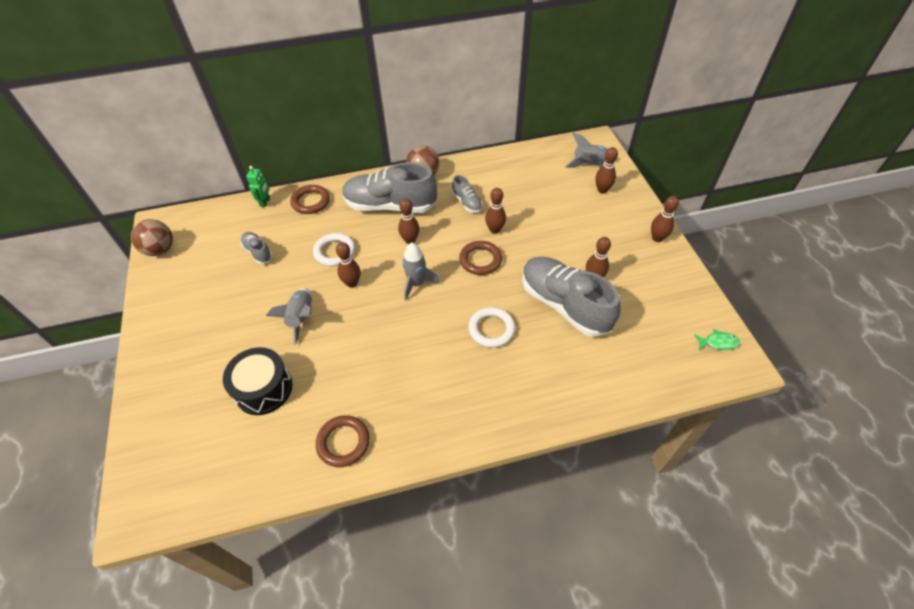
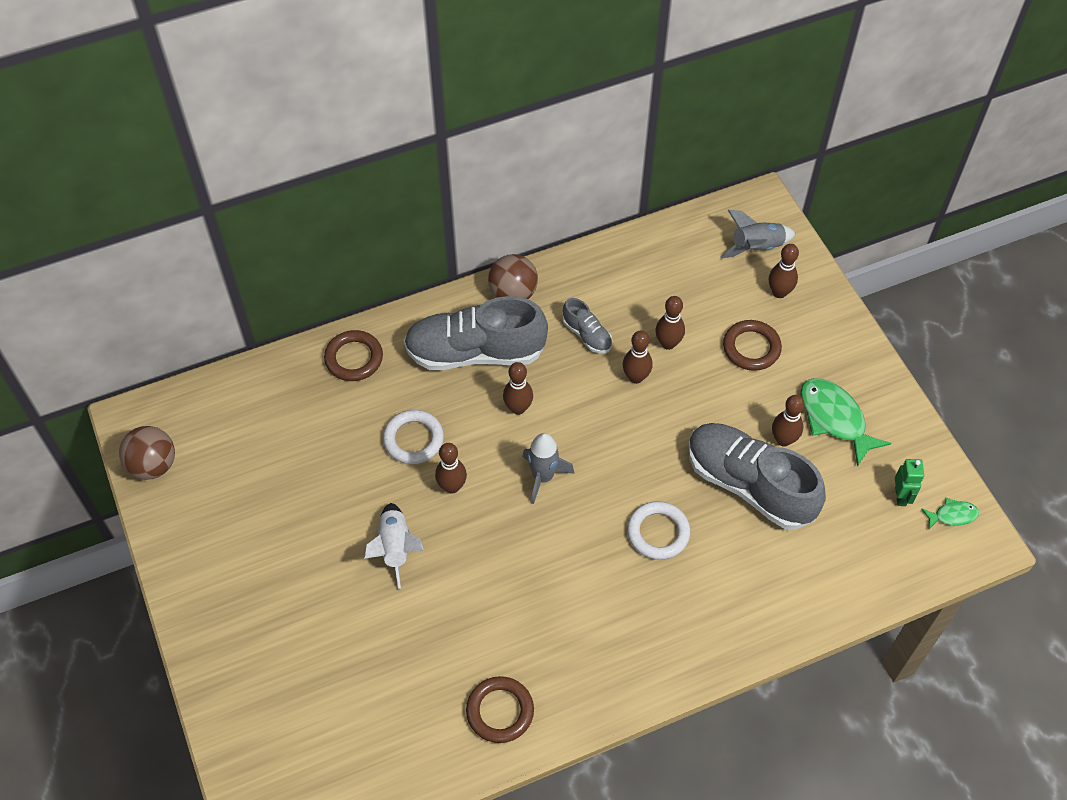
camera: 10 degrees left, 5 degrees up
(258, 252) = (301, 453): grey shoe -> none
(263, 388) = (375, 655): black drum -> none
(265, 202) = (285, 366): green robot -> green robot (900, 496)
(301, 318) = (395, 548): grey rocket -> white rocket
(480, 260) = (624, 429): brown ring -> brown ring (751, 348)
(633, 269) = (834, 419): none -> green fish
(657, 238) = (863, 366): brown bowling pin -> brown bowling pin (668, 343)

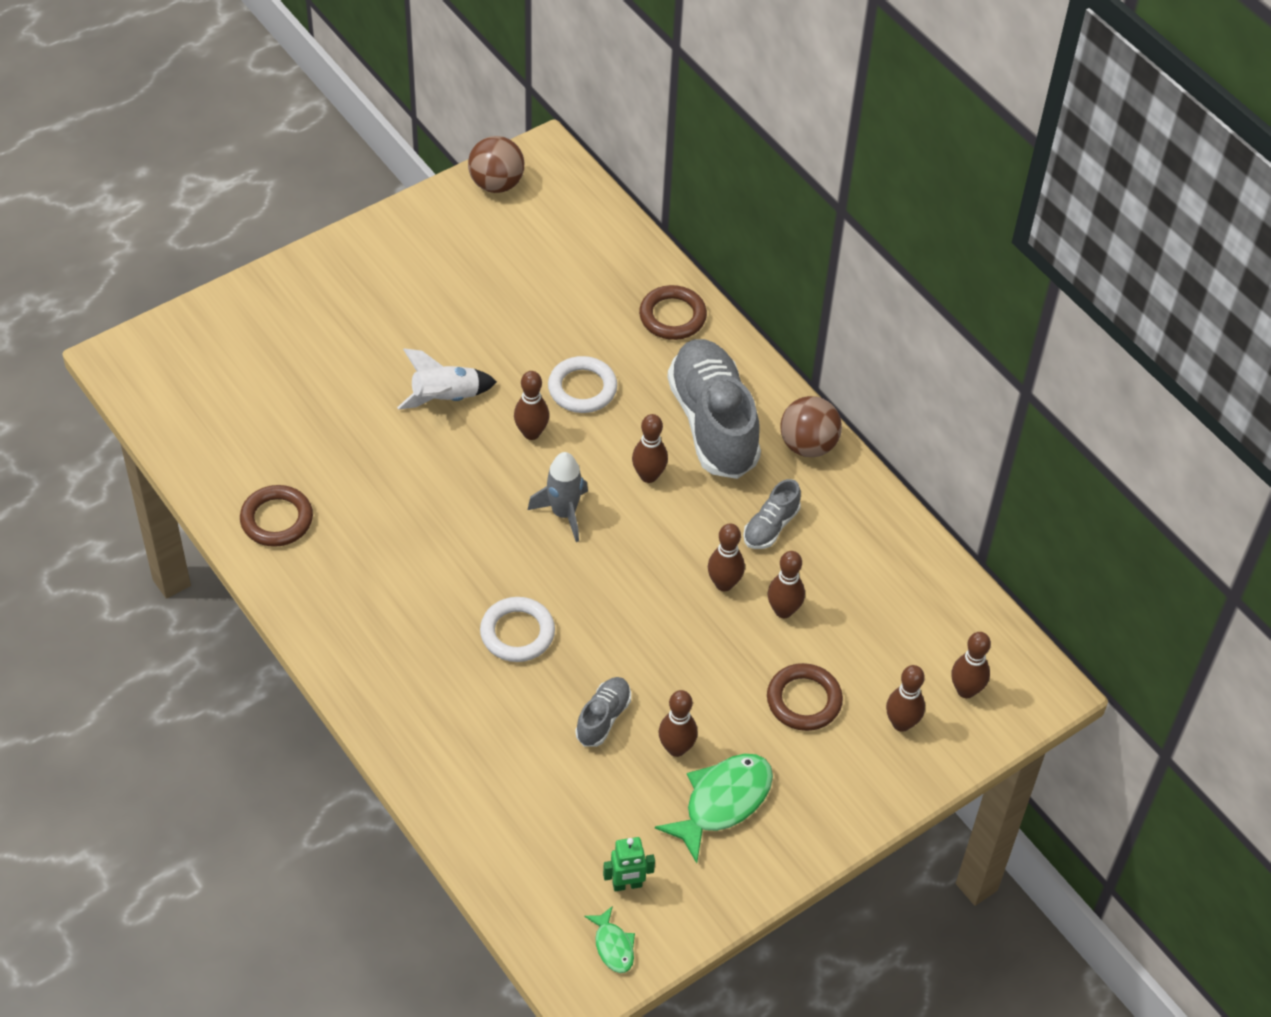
camera: 75 degrees right, 5 degrees down
(749, 485) = (603, 718): grey shoe -> grey shoe, size x0.46
(756, 248) = (966, 690): grey rocket -> brown bowling pin

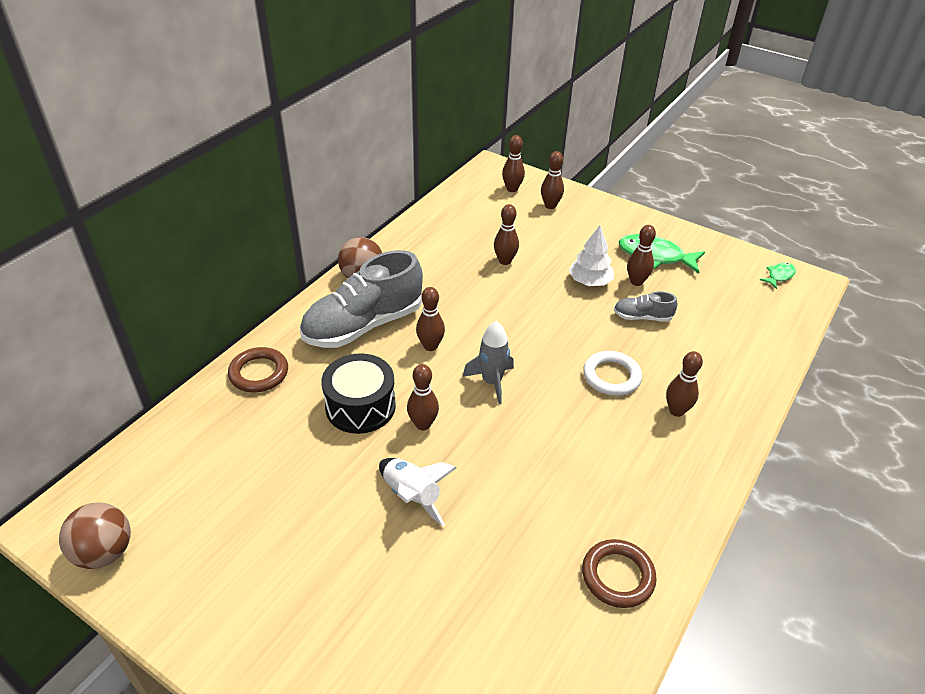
camera: 110 degrees left, 10 degrees down
(582, 388) = (360, 406): white ring -> black drum
(627, 885) = (739, 279): green robot -> none
(699, 692) = (589, 281): none -> white tree
(724, 584) = (501, 289): brown bowling pin -> brown bowling pin (676, 411)
(771, 526) = (441, 279): grey shoe -> none
(804, 700) = (563, 241): brown ring -> none

